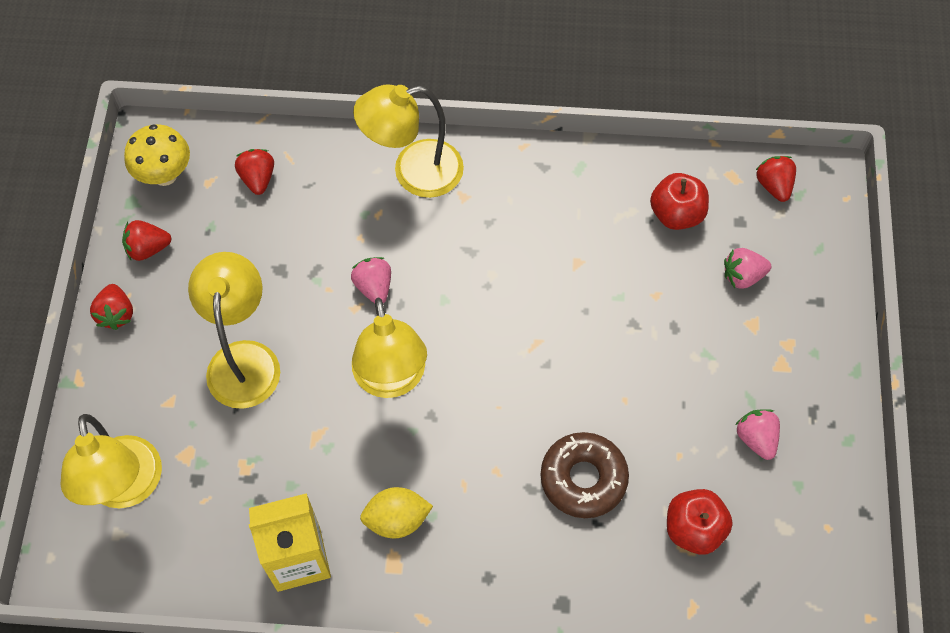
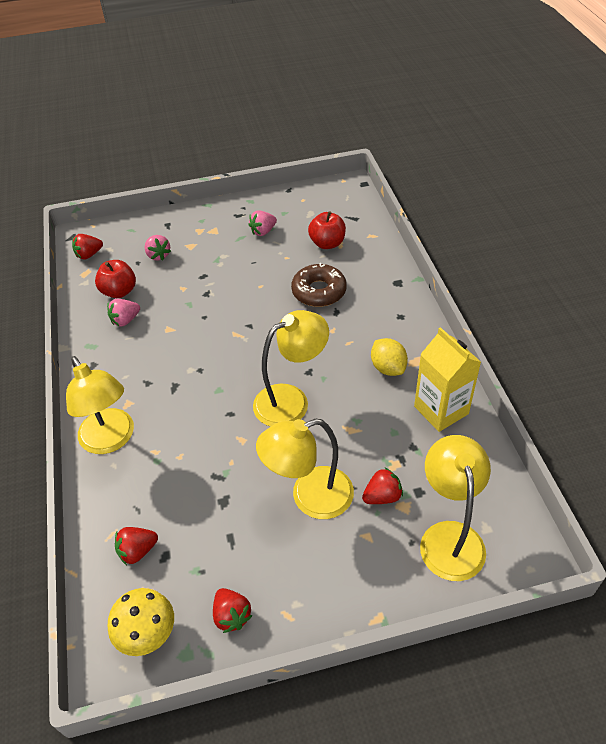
camera: 105 degrees left, 15 degrees down
(116, 314) = (305, 614): red strawberry -> red strawberry (382, 496)
(126, 488) = (449, 537): yellow lamp -> yellow lamp turned 60 degrees counterclockwise
(374, 287) = (220, 434): pink strawberry -> pink strawberry (125, 320)

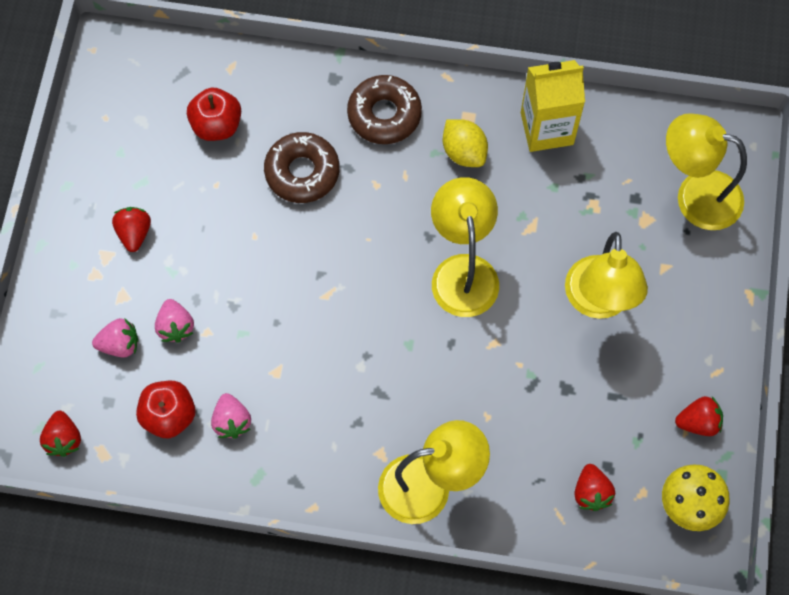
camera: 70 degrees left, 20 degrees up
(263, 231) = (146, 193): pink strawberry -> pink strawberry (175, 326)
(382, 496) = (626, 234): red strawberry -> red strawberry (134, 233)
(388, 316) = (384, 114): none -> brown donut
(388, 368) = (464, 152): yellow lemon -> yellow lemon turned 60 degrees clockwise

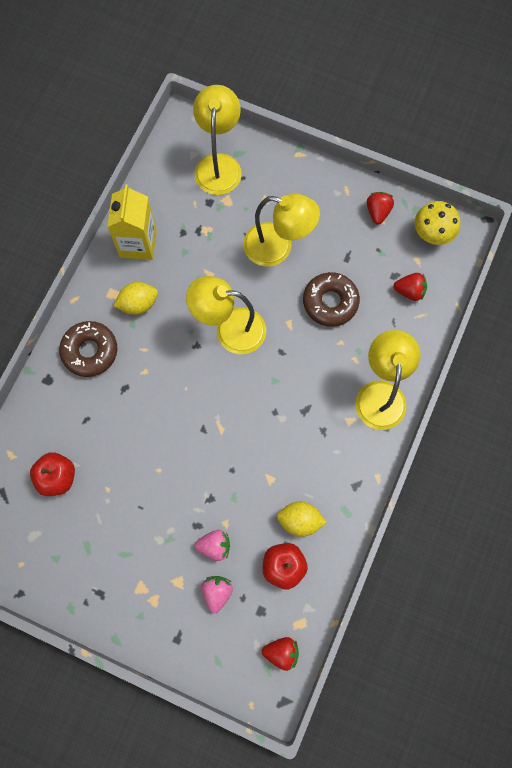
camera: 75 degrees left, 5 degrees up
(134, 233) = (128, 561): red strawberry -> none
(232, 421) = (300, 520): pink strawberry -> yellow lemon
(302, 172) = (117, 422): brown donut -> brown donut (330, 302)
(695, 195) = (219, 164): yellow lamp -> yellow lamp turned 150 degrees clockwise

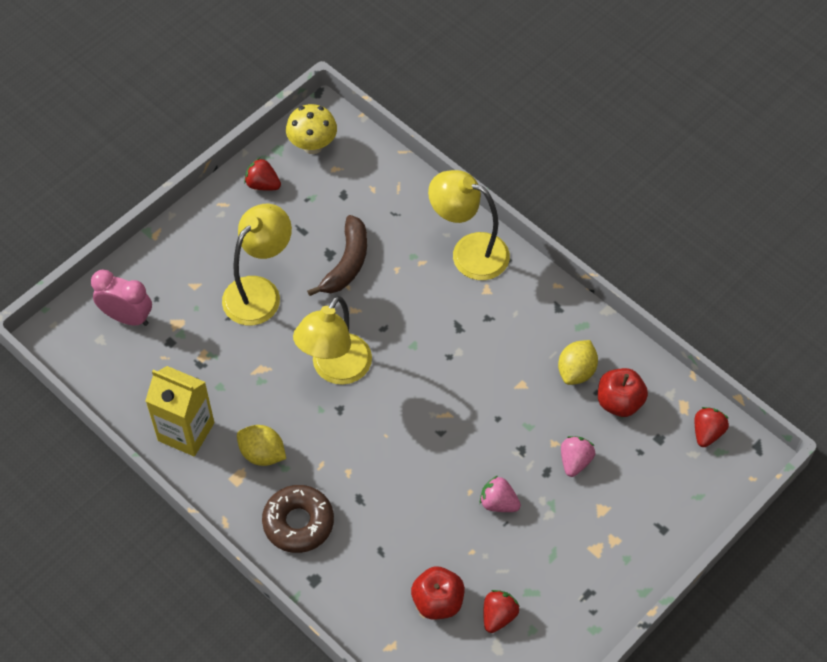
camera: 70 degrees left, 15 degrees down
(138, 304) = (262, 454): yellow lemon -> yellow lemon turned 60 degrees counterclockwise
(217, 592) = (625, 474): pink strawberry -> pink strawberry (498, 503)
(219, 164) = (127, 317): yellow lamp -> pink clock
(330, 302) = (346, 263): brown donut -> brown banana
(409, 291) = (367, 187): red strawberry -> red strawberry (498, 616)

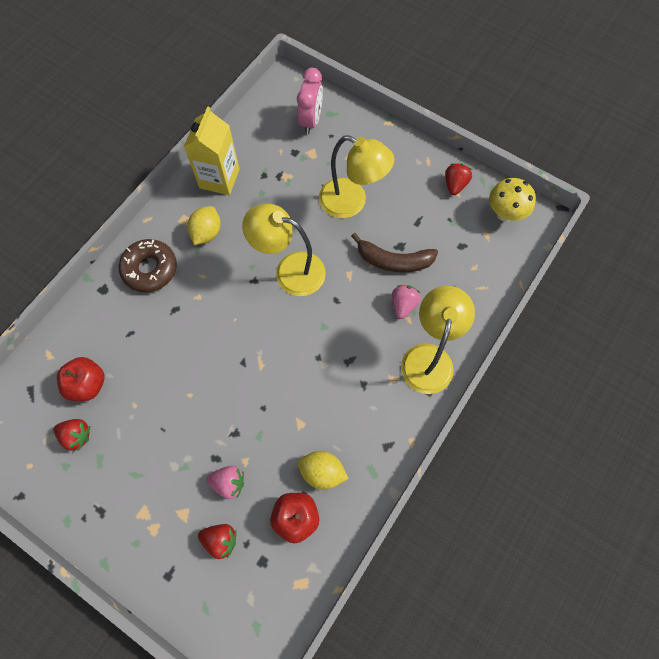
camera: 80 degrees right, 10 degrees up
(498, 503) = (181, 420): pink strawberry -> pink strawberry (403, 305)
(707, 432) = (275, 611): red strawberry -> red strawberry (220, 540)

